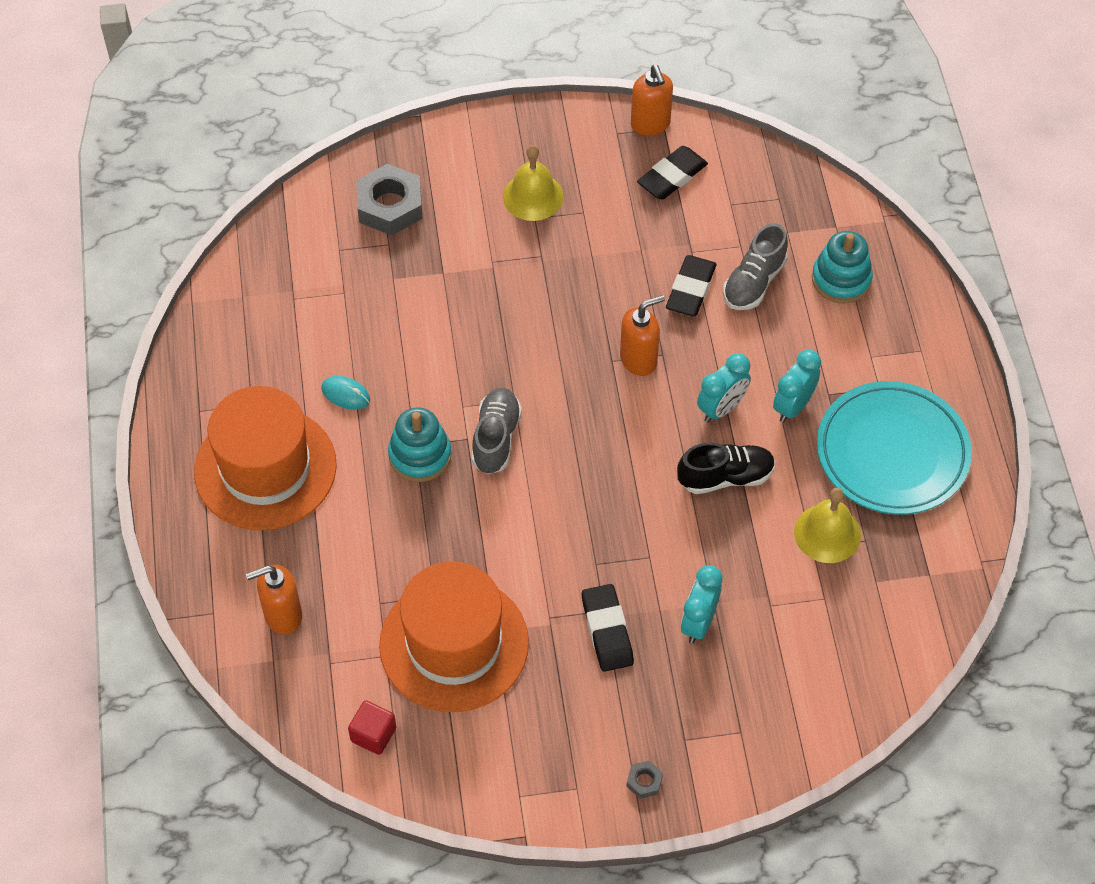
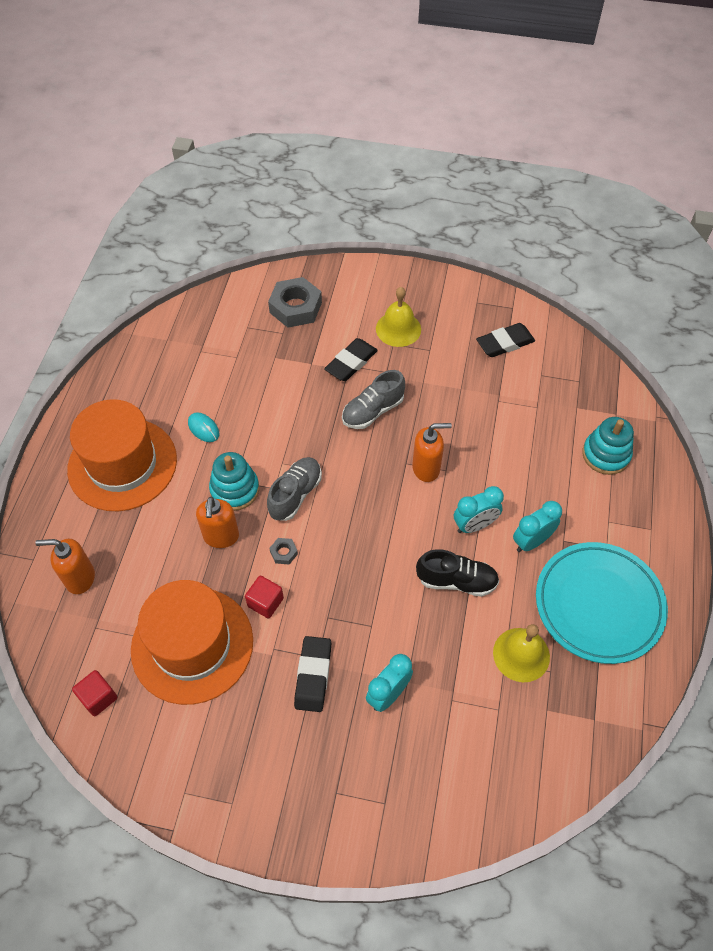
camera: 20 degrees right, 0 degrees up
(517, 571) = (265, 602): none -> red cube
(644, 781) = (288, 818): grey nut -> grey nut (284, 553)
(650, 124) = (503, 303): orange soap dispenser -> orange soap dispenser (221, 537)
(690, 289) = (486, 428): black eraser -> black eraser (351, 362)
(754, 282) = (537, 437): grey shoe -> grey shoe (372, 411)

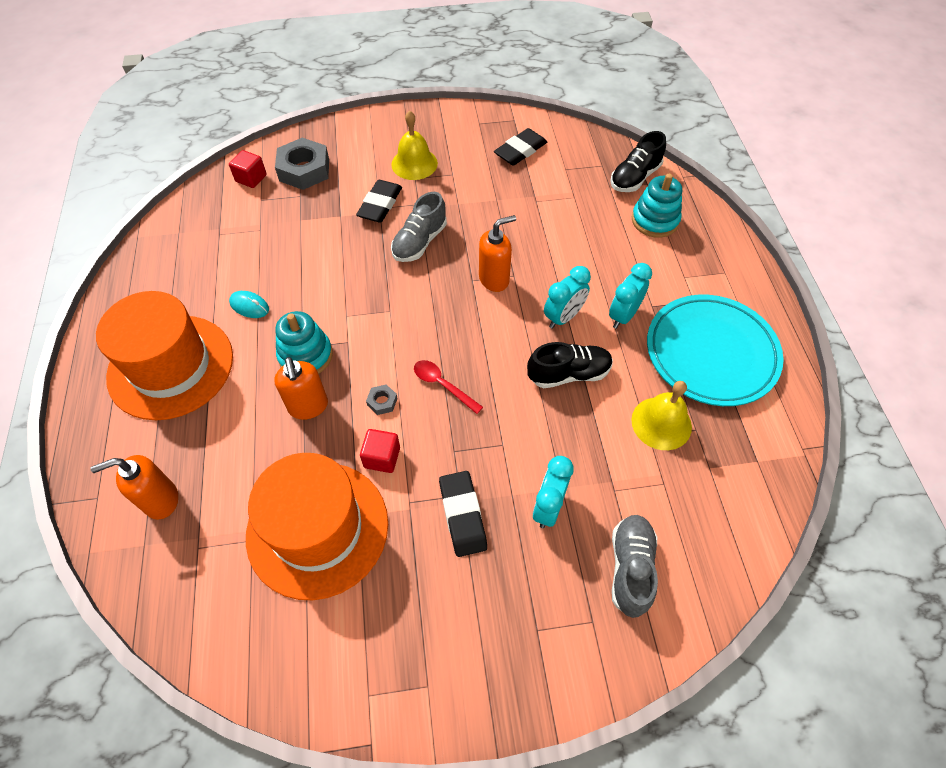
camera: 20 degrees left, 0 degrees up
(98, 697) = (228, 624): red cube -> red cube (251, 178)
(295, 494) = (372, 341): grey shoe -> grey shoe (630, 568)
(341, 554) = (443, 385): none -> red spoon
(606, 404) = (634, 178): none -> black shoe

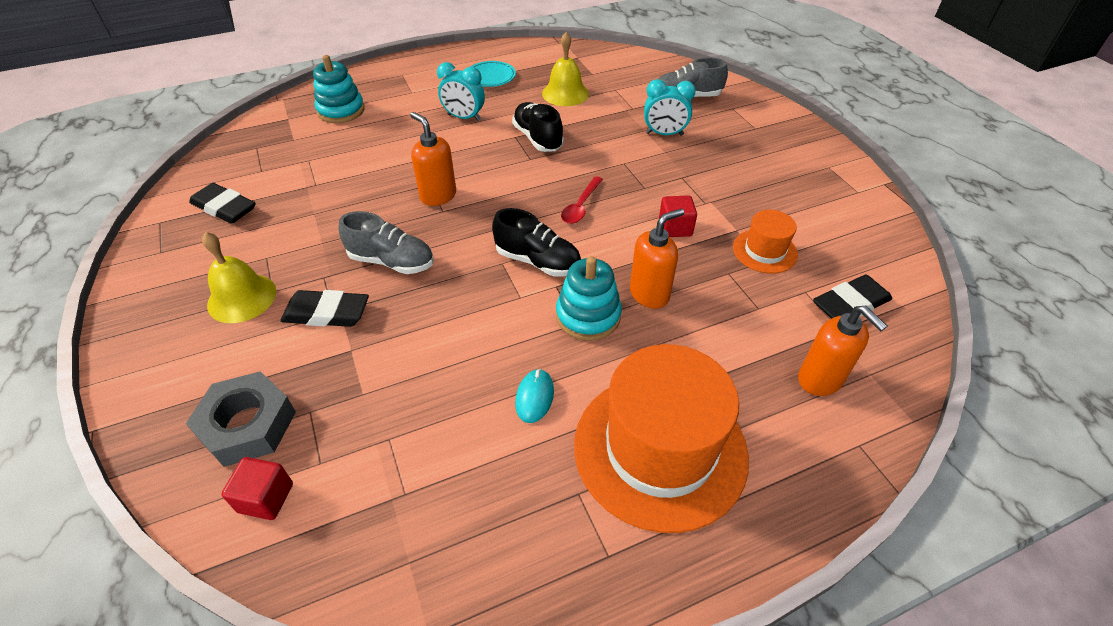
camera: 105 degrees left, 10 degrees down
(317, 528) = (764, 251): orange hat -> orange hat, size x0.48
(382, 401) = (617, 241): grey nut -> none
(462, 515) = (697, 173): black eraser -> black eraser (850, 304)
(563, 317) = (475, 148): turquoise clock -> none
(634, 178) = (278, 126): black shoe -> black shoe (538, 261)
(711, 353) = (491, 77): turquoise plate -> turquoise plate, size x0.47

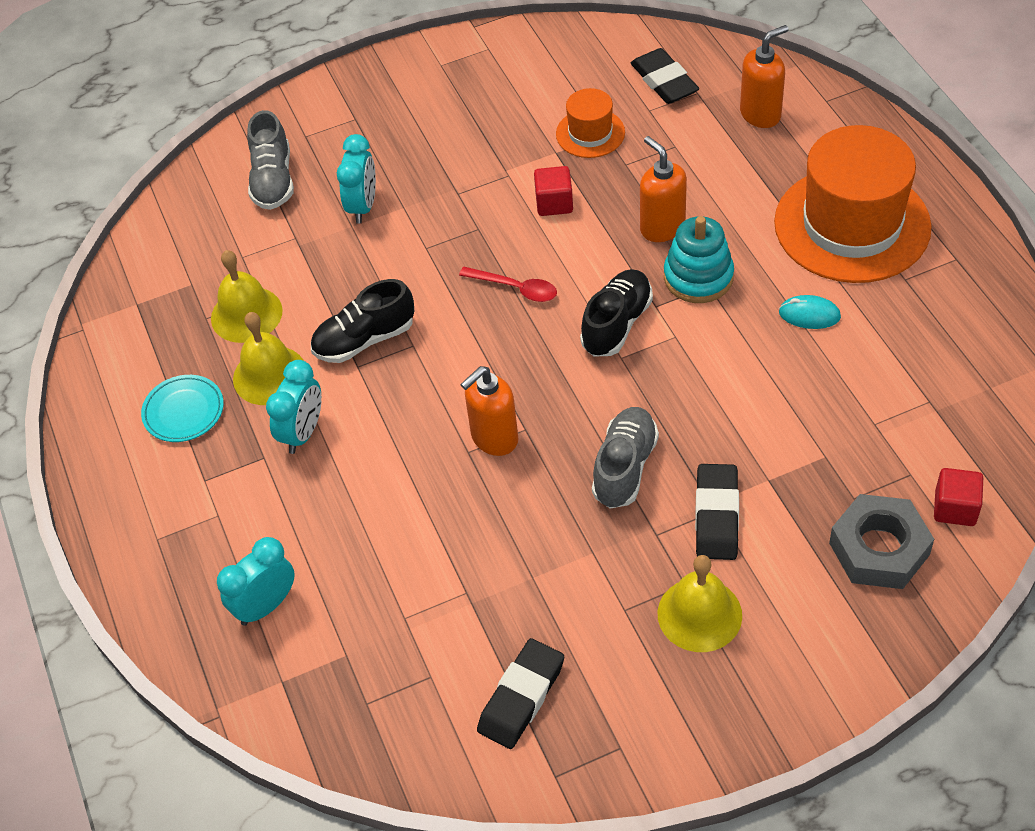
camera: 85 degrees left, 5 degrees up
(341, 111) = (265, 605): turquoise stacking toy -> turquoise clock
(513, 104) = (269, 375): none -> yellow bell

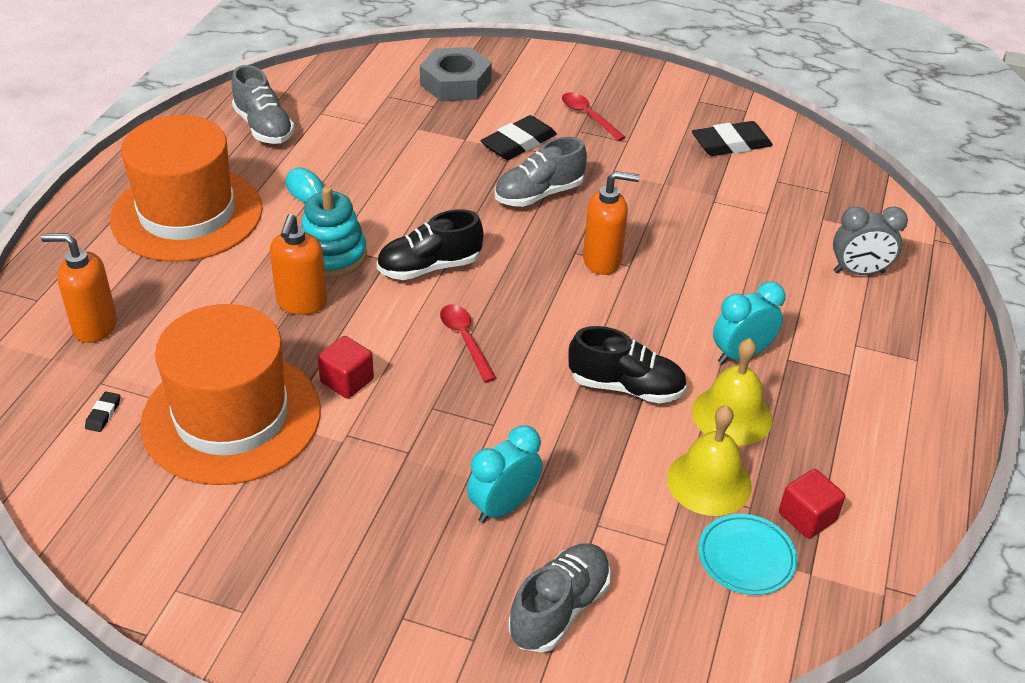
camera: 145 degrees left, 10 degrees down
(184, 411) = (831, 437): turquoise plate -> turquoise plate (746, 558)
(265, 605) = (859, 272): turquoise clock -> grey clock
(590, 133) = (231, 417): orange hat -> orange hat, size x2.10
(664, 81) = (103, 414): black eraser -> black eraser, size x0.45
(699, 614) = (588, 116): yellow bell -> red spoon
(943, 344) = (264, 127): none -> grey shoe
(955, 508) = (391, 73): red cube -> red cube (807, 517)

